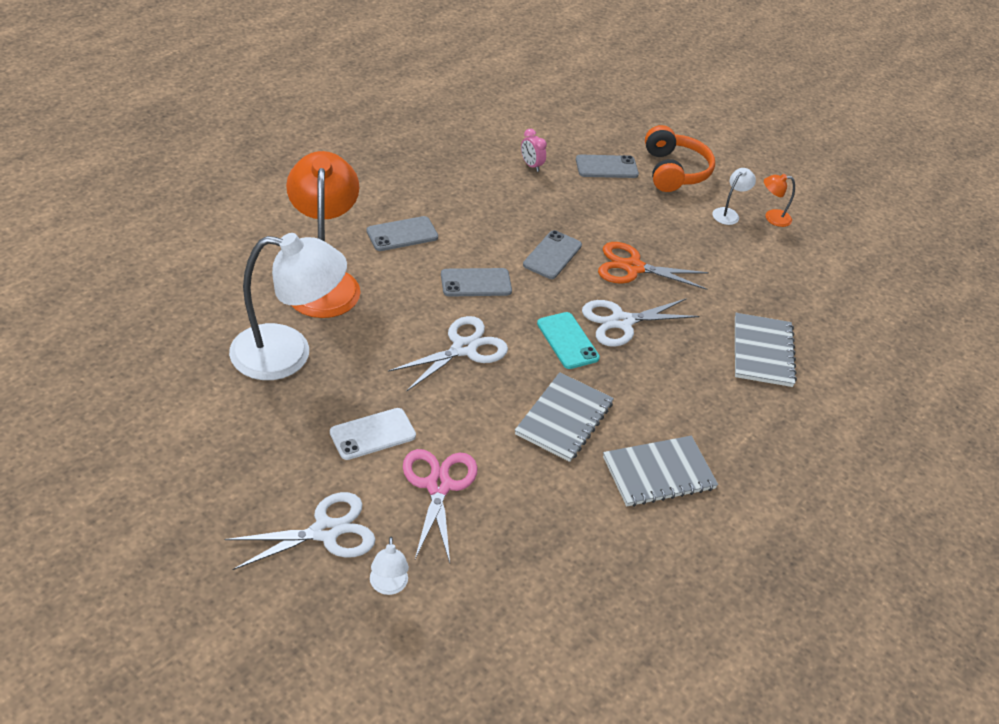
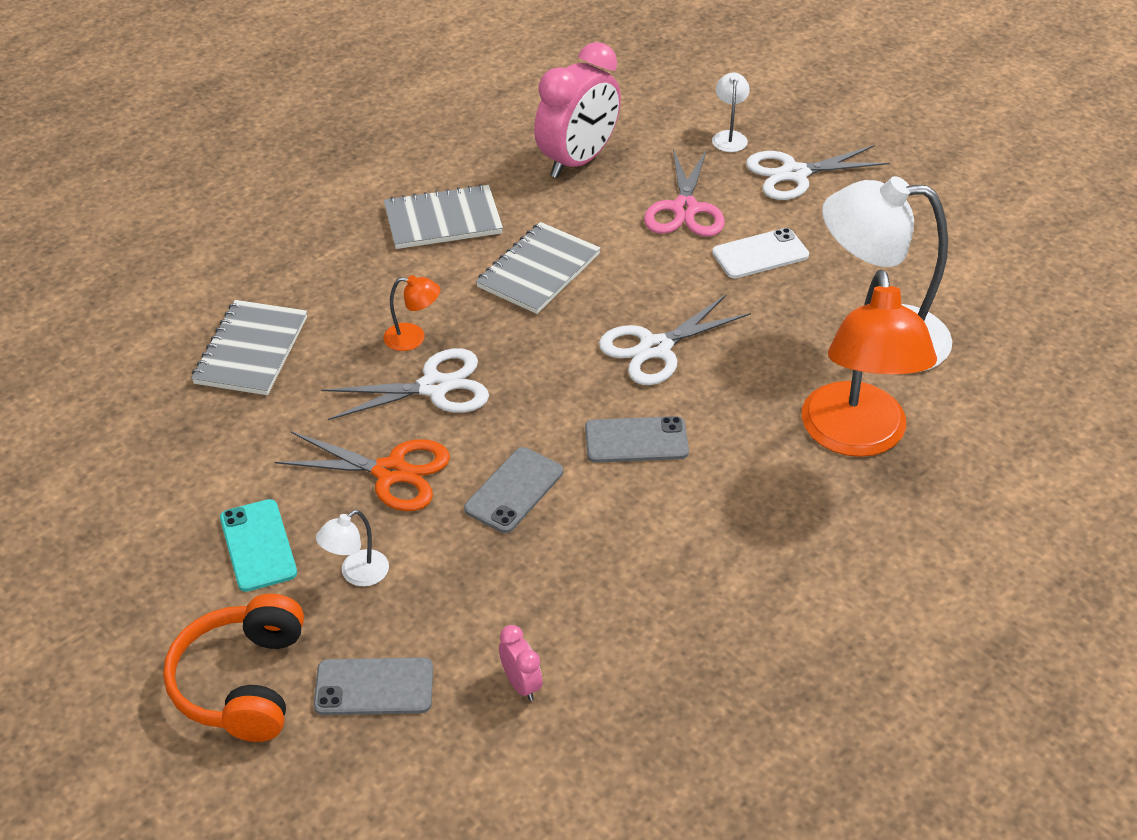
camera: 170 degrees left, 0 degrees up
(402, 234) = (751, 521): grey phone -> none
(546, 549) = (578, 161): none -> pink clock
(567, 341) = (516, 360): turquoise phone -> turquoise phone (258, 545)
(728, 213) = (182, 584): white lamp -> white lamp (357, 574)
(772, 218) = (106, 578): orange lamp -> orange lamp (413, 338)

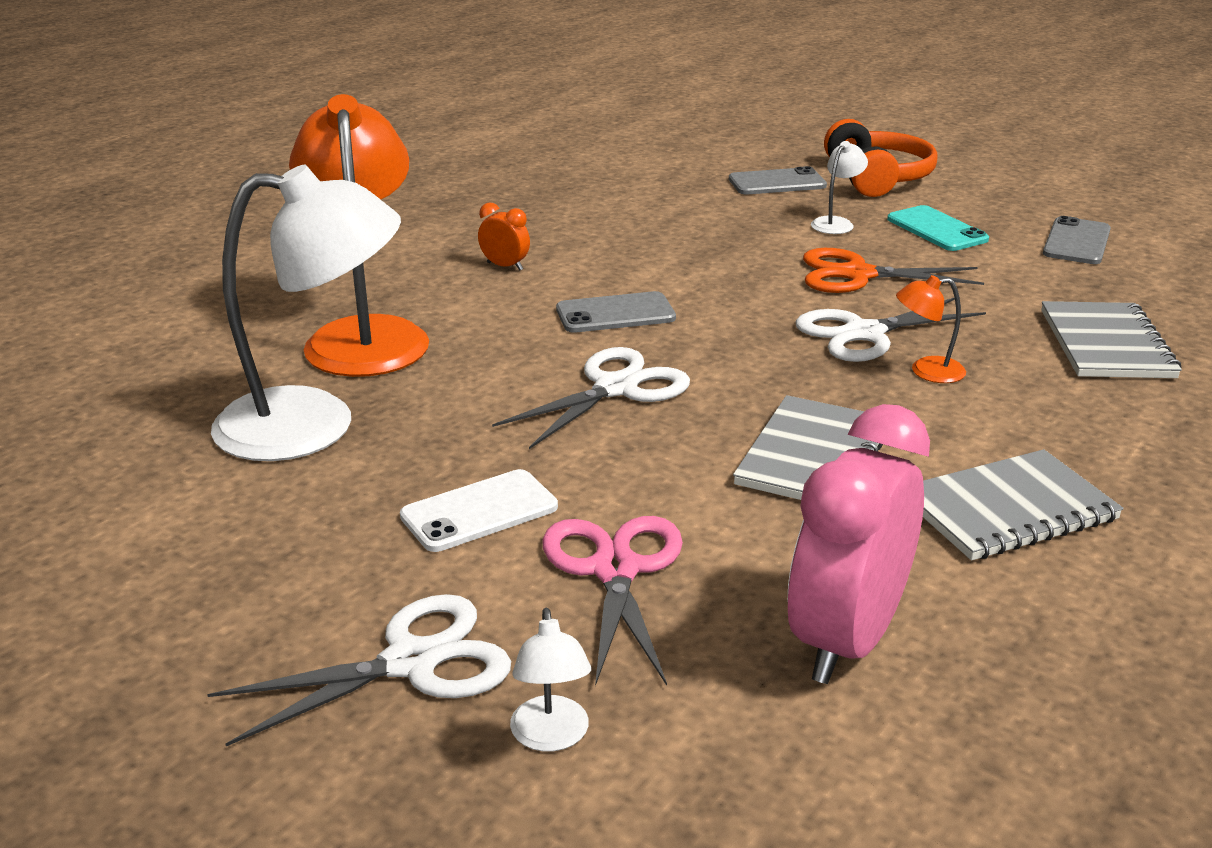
camera: 170 degrees right, 15 degrees down
(514, 490) = (727, 274): grey phone -> grey phone (1076, 242)
(521, 684) = (665, 191): pink clock -> none
(731, 533) = (505, 266): none -> orange clock

